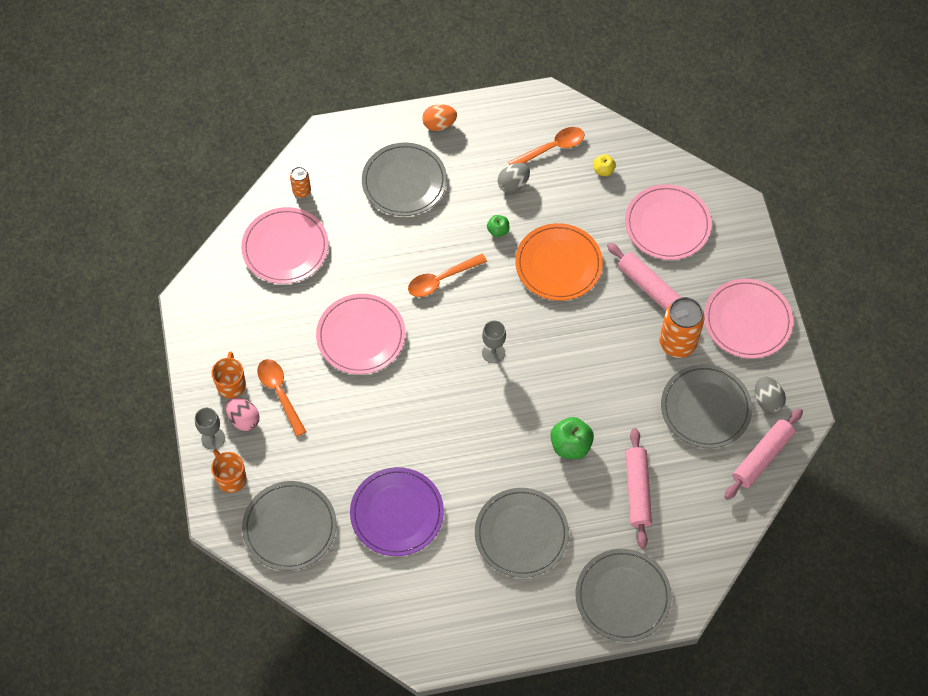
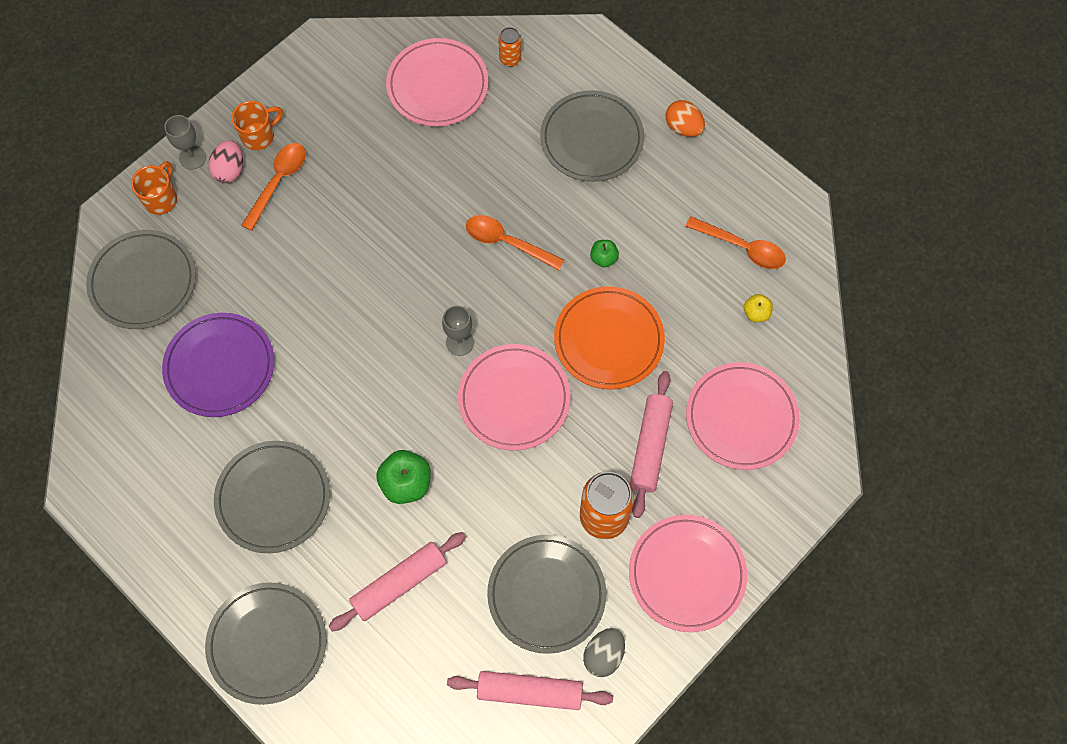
camera: 55 degrees right, 5 degrees up
(361, 336) = (390, 211): pink plate -> pink plate (514, 399)
(513, 184) = (669, 238): grey egg -> none

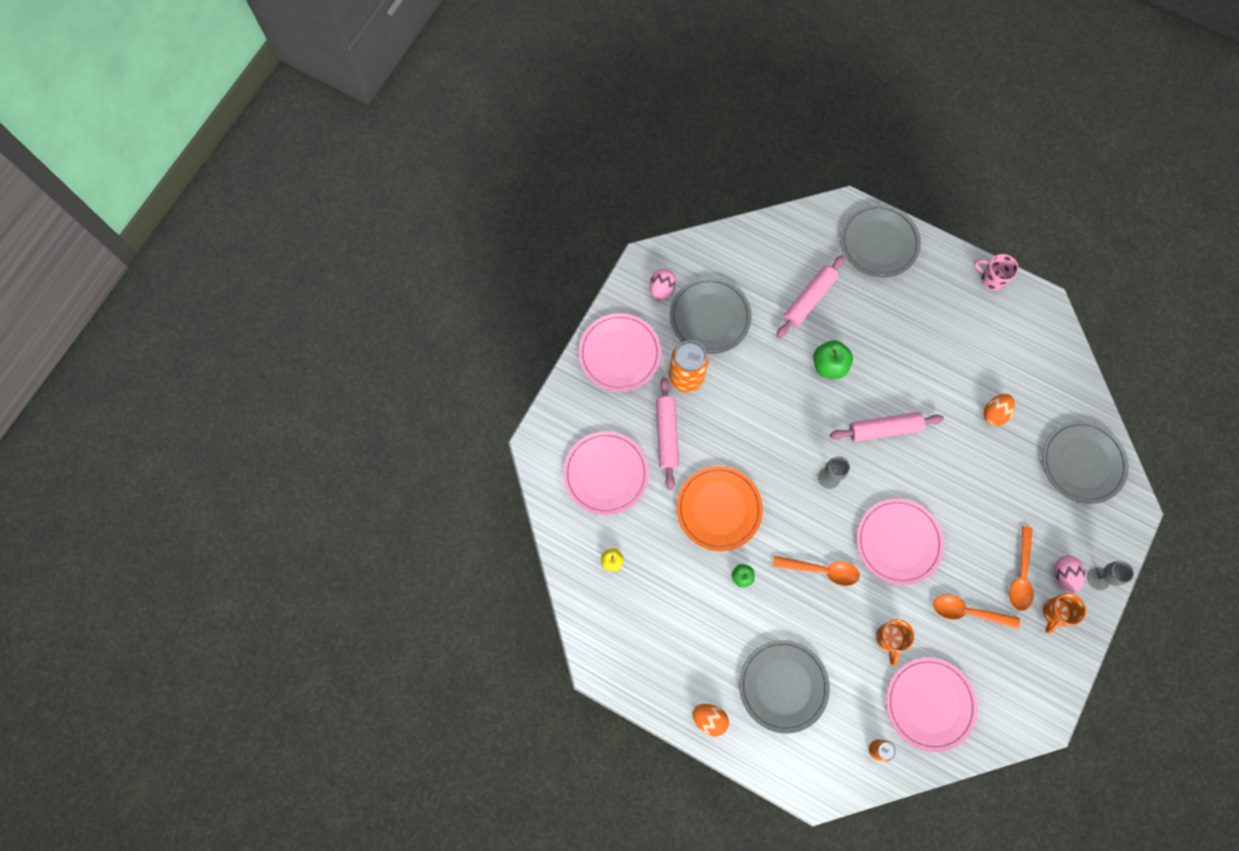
camera: 165 degrees right, 5 degrees up
(134, 546) = (992, 278): none -> pink mug
(161, 199) = (1104, 535): orange mug -> orange mug (889, 639)
(220, 367) = (994, 413): purple plate -> orange egg
(273, 498) = (915, 332): grey plate -> none
(514, 399) = (774, 445): pink plate -> pink plate (898, 542)
(529, 692) = (702, 256): pink rolling pin -> pink rolling pin (884, 429)
(603, 655) = (661, 289): grey egg -> pink egg
(742, 247) = (635, 616): orange spoon -> orange spoon (968, 612)

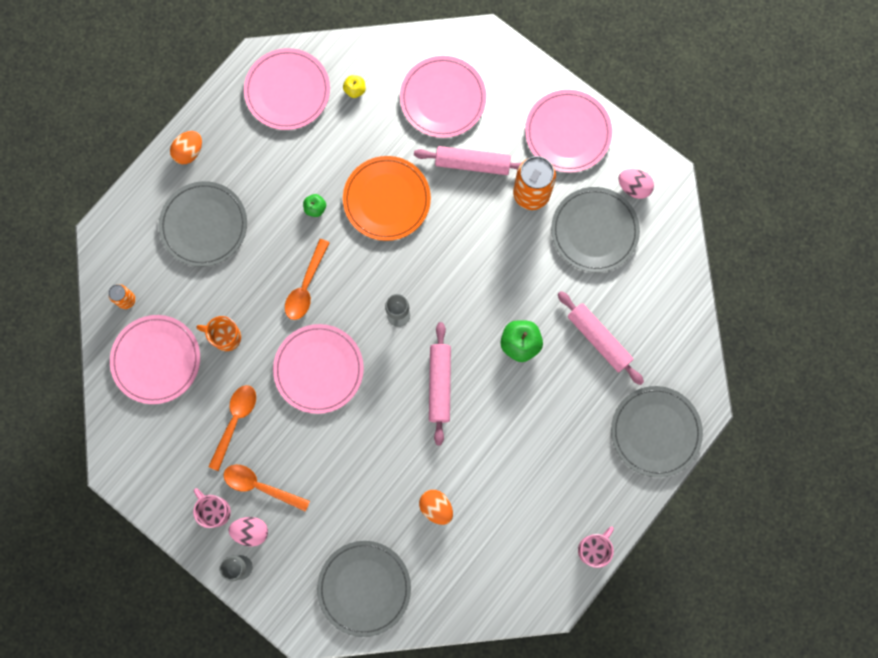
camera: 100 degrees right, 5 degrees up
(625, 629) = (287, 91): none -> pink plate
(1055, 613) = (215, 511): orange mug -> pink mug

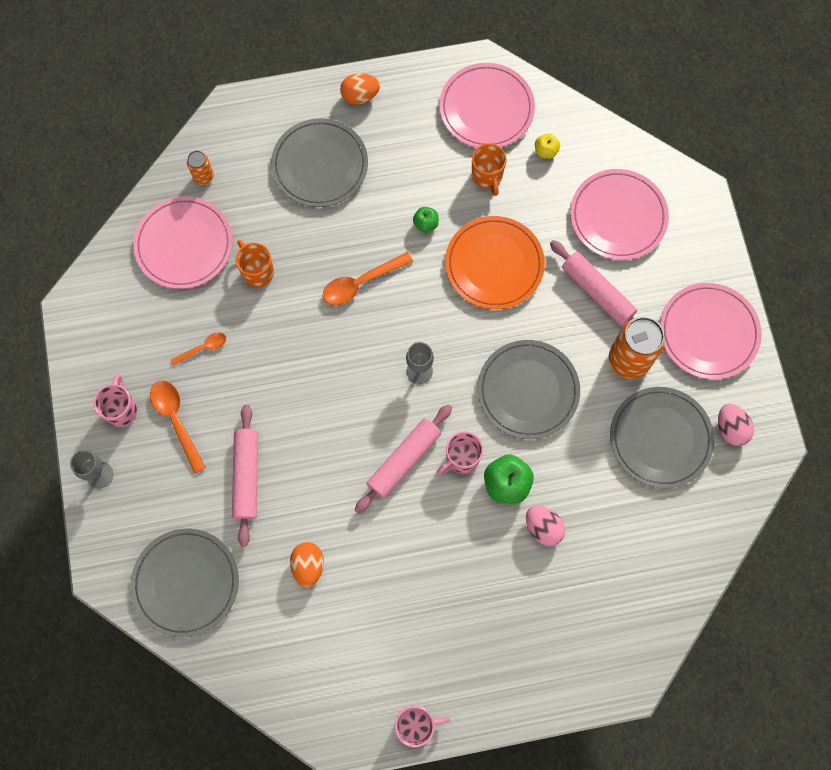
camera: 40 degrees right, 5 degrees down
(235, 421) = (203, 348): orange spoon -> orange spoon, size x0.60
(251, 531) = (135, 452): pink egg -> pink egg (543, 528)
(319, 369) = (311, 362): pink plate -> none
(329, 140) = (487, 176): none -> orange mug
(476, 351) = (461, 458): none -> pink mug
(599, 339) = (582, 538): pink rolling pin -> pink rolling pin (247, 476)
(655, 432) = (565, 667): grey plate -> grey plate (528, 391)

